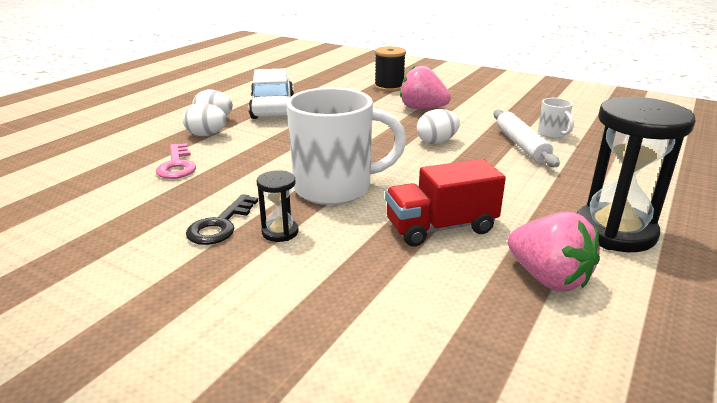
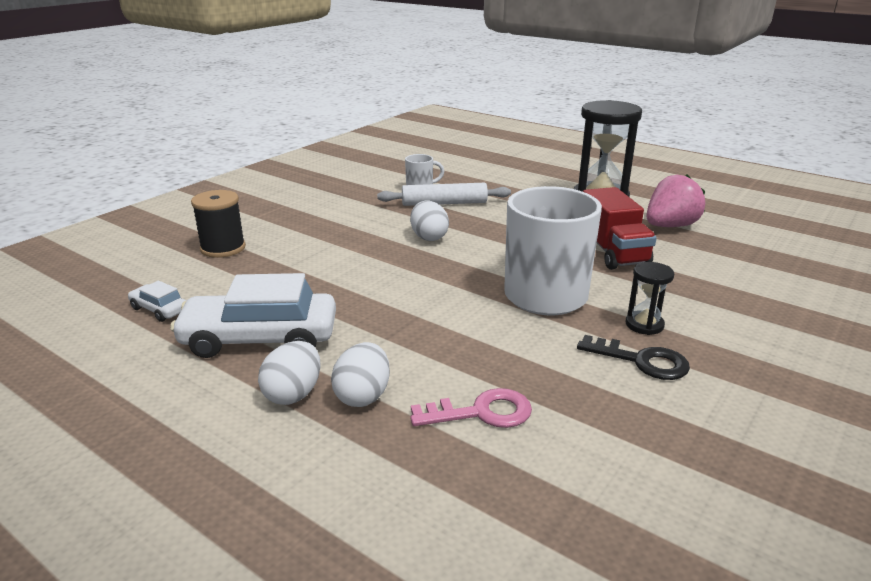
camera: 85 degrees left, 0 degrees up
(306, 85) = (159, 309): none -> white car
(422, 108) = (321, 235): pink strawberry -> none

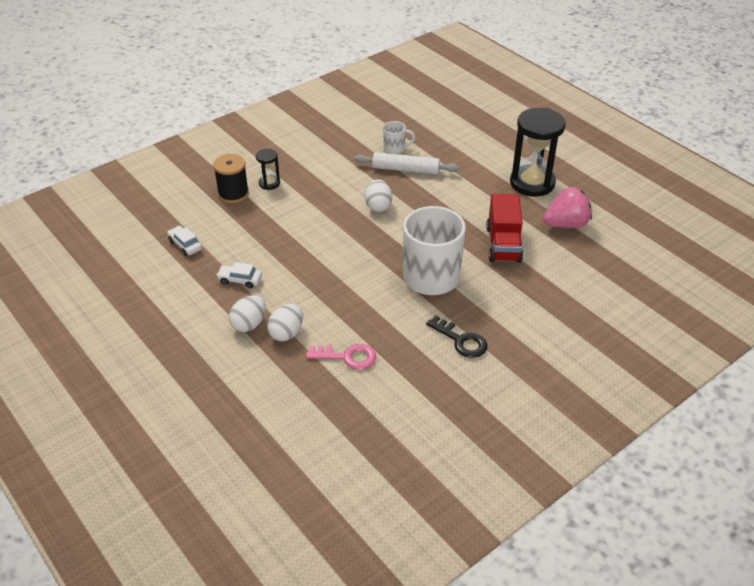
camera: 15 degrees right, 15 degrees up
(260, 338) = (240, 280): white car -> white car, size x0.46
(644, 325) = (481, 313): black hourglass -> black hourglass (269, 183)

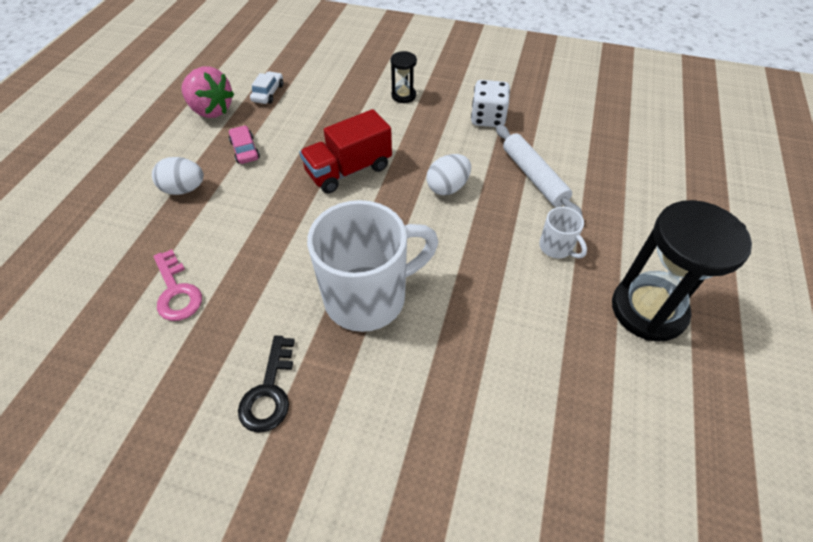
camera: 55 degrees right, 10 degrees up
(233, 194) = (365, 83): black spool -> none
(240, 280) = (245, 150): white car -> pink car
(286, 333) = (187, 222): white egg -> none
(335, 160) = (487, 118): none -> white dice
(395, 148) = (559, 150): white mug -> white mug (556, 247)
(503, 244) = (492, 342): red truck -> red truck (349, 170)
(566, 224) = (606, 398): pink strawberry -> pink strawberry (211, 110)

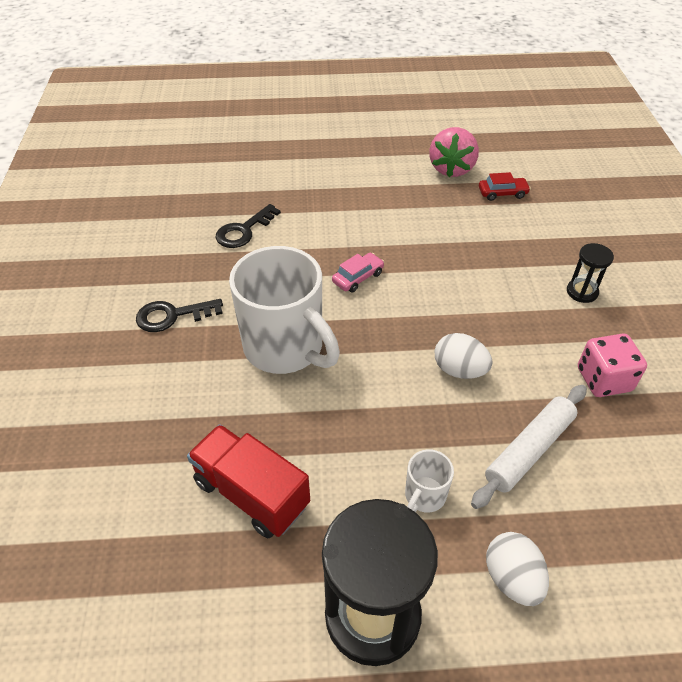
camera: 70 degrees right, 5 degrees down
(176, 292) = (243, 231): pink key -> black key
(184, 189) = (348, 192): white egg -> white egg (512, 578)
(245, 150) = (415, 208): pink car -> pink car (358, 277)
(268, 93) = (502, 193): white car -> red car
(349, 170) = (434, 284): red truck -> red truck (251, 494)
(487, 118) = (603, 379): white dice -> pink dice

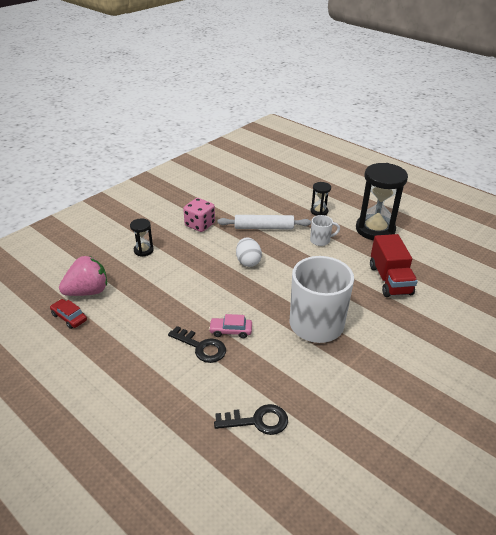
camera: 135 degrees left, 10 degrees down
(172, 316) = (366, 387): black key -> black key (201, 347)
(451, 169) = (57, 358): pink strawberry -> pink strawberry (88, 291)
(512, 578) = (319, 211): white egg -> black hourglass

